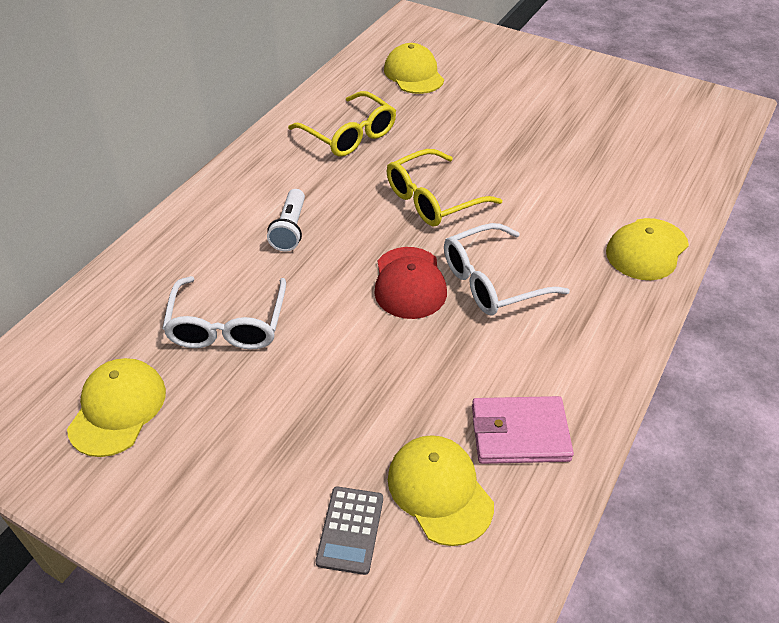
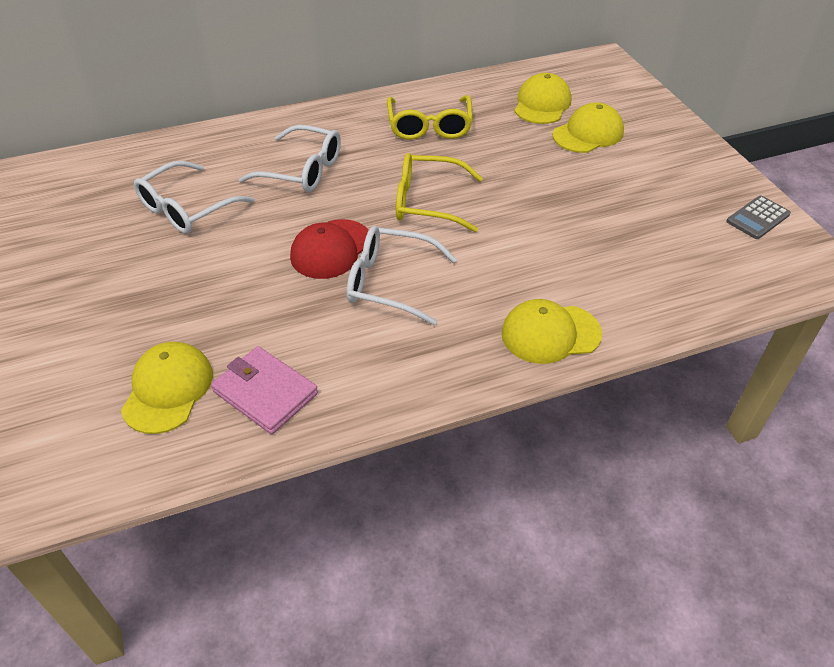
camera: 40 degrees right, 0 degrees up
(117, 409) = (71, 220): yellow cap -> yellow cap (588, 133)
(290, 229) = (302, 170): white flashlight -> white glasses
(350, 530) = (90, 373): grey calculator -> grey calculator (758, 218)

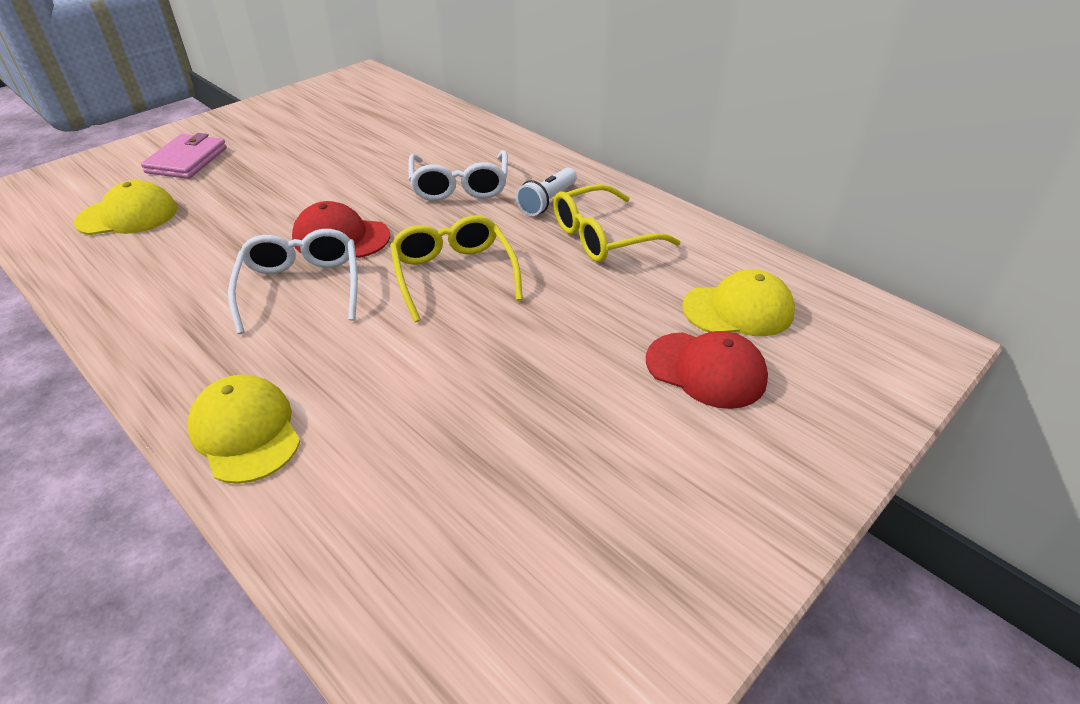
camera: 65 degrees right, 5 degrees down
(186, 209) = (365, 151): white glasses -> none
(265, 392) = (127, 262): pink wallet -> pink wallet (187, 160)
(364, 135) = (547, 201): none -> white flashlight
(588, 133) = (706, 370): yellow cap -> red cap
(758, 218) = (629, 641): grey calculator -> none

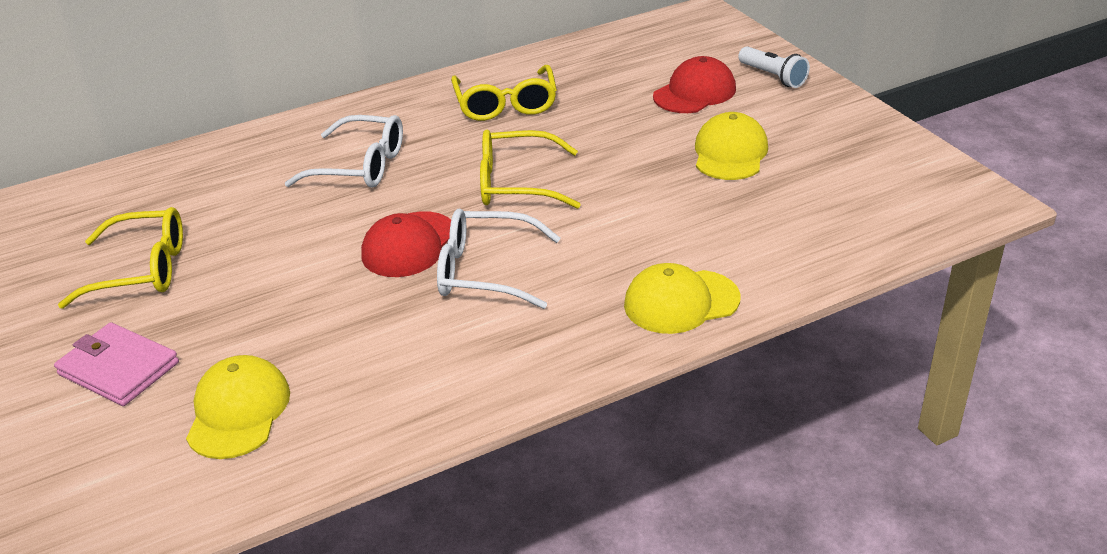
camera: 70 degrees left, 5 degrees down
(301, 137) = (142, 270): none -> yellow glasses
(547, 201) = (428, 122): white flashlight -> white flashlight (773, 77)
(738, 310) = (636, 67): yellow cap -> yellow cap (730, 153)

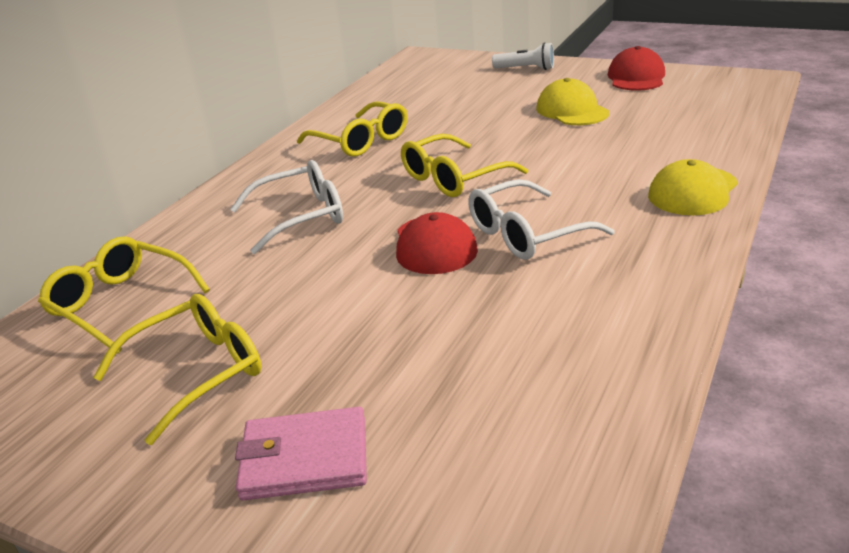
camera: 35 degrees left, 5 degrees down
(166, 187) = (120, 303): none -> yellow glasses
(238, 411) = (490, 423): yellow cap -> none
(694, 92) = (489, 91): red cap -> red cap (636, 77)

